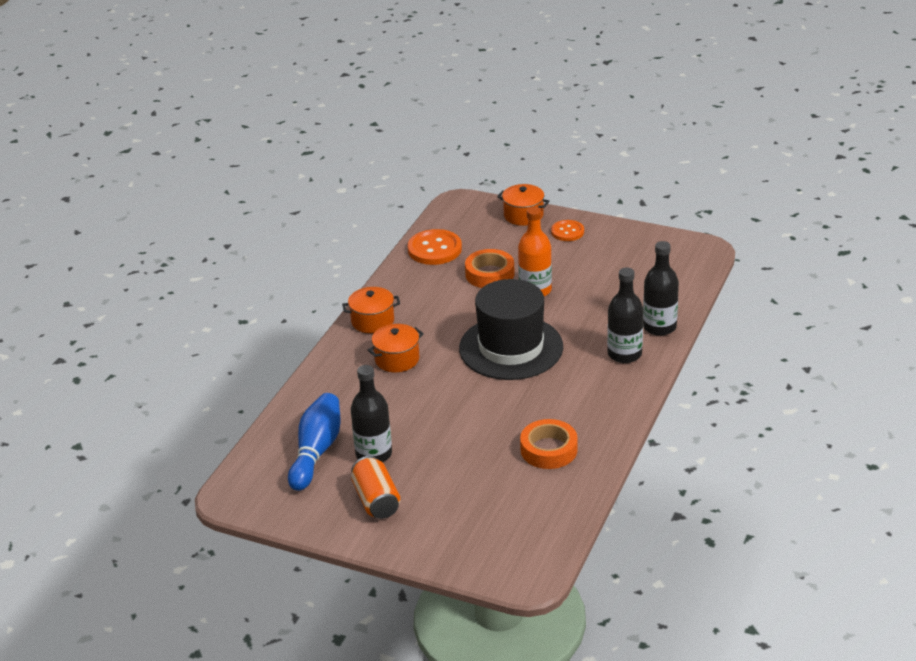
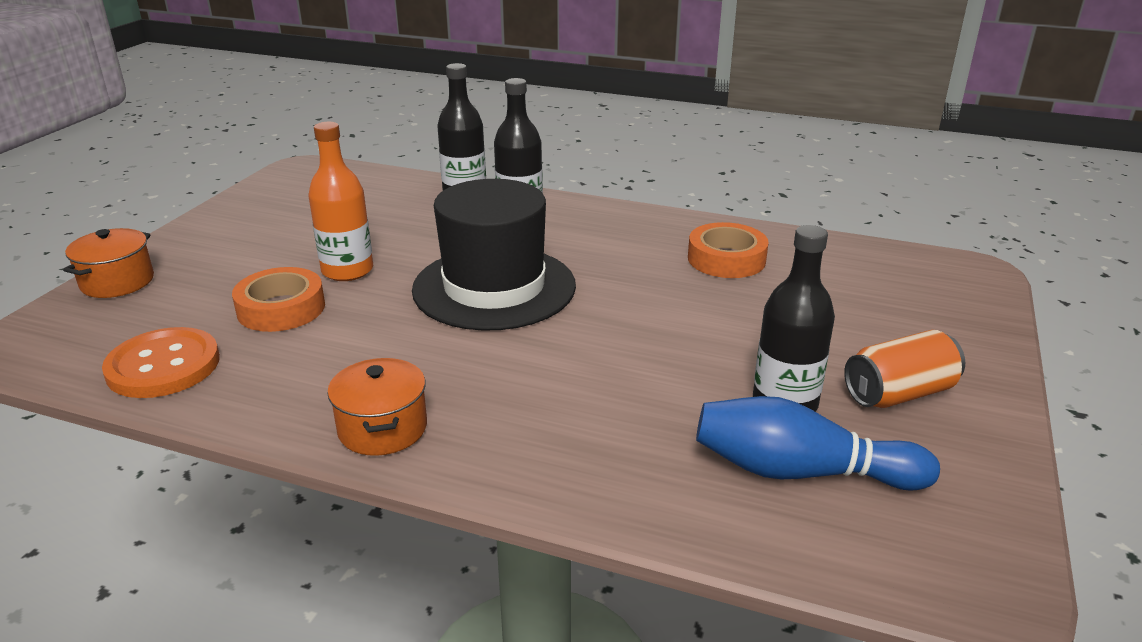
camera: 95 degrees left, 5 degrees down
(397, 359) = (513, 392): orange pot -> none
(567, 232) = (197, 247): orange button -> none

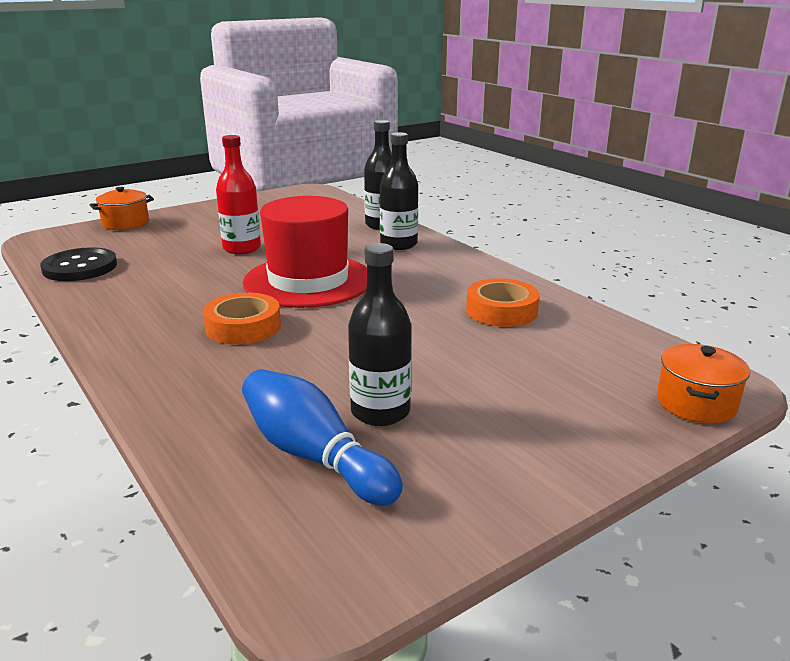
camera: 35 degrees right, 5 degrees down
(163, 366) = (80, 267): orange button -> black button
(281, 308) = (176, 257): orange tape -> orange tape (243, 327)
(347, 270) = (242, 248): orange bottle -> red bottle
(382, 428) = (122, 332): orange pot -> orange pot (696, 403)
(494, 287) = (308, 281): black hat -> red hat
(899, 393) = (483, 441): orange can -> none

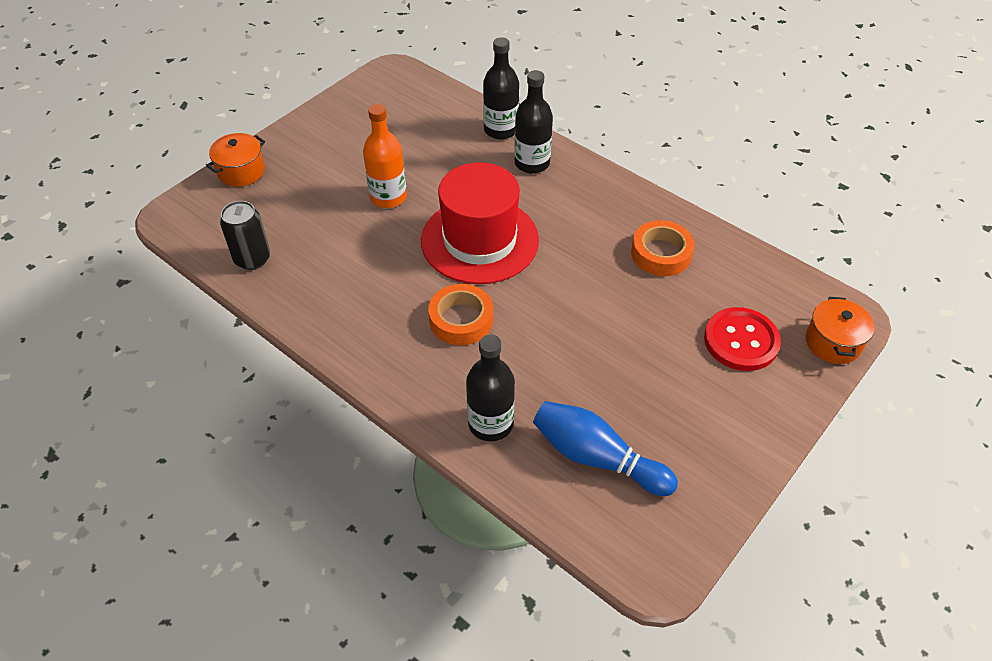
camera: 15 degrees left, 25 degrees up
(80, 267) = (252, 259): black button -> black can
(242, 248) = (388, 197): red bottle -> orange bottle
(380, 412) = (620, 401): black bottle -> black bottle (490, 423)
(567, 385) = (741, 341): none -> red button

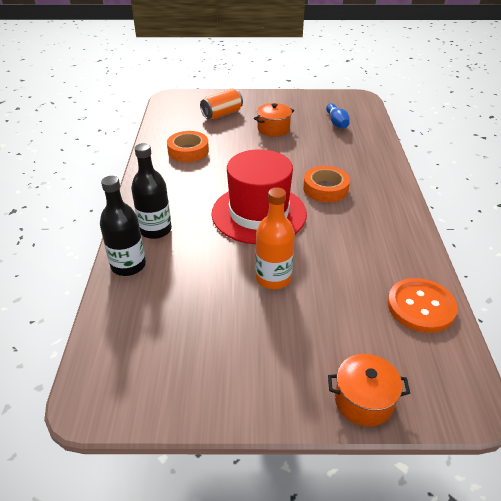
camera: 130 degrees left, 10 degrees down
(252, 259) = (421, 306): black can -> orange button
(490, 423) = (365, 151): black bottle -> none
(597, 457) = (336, 122): blue bowling pin -> blue bowling pin, size x0.65
(741, 341) = (222, 114): red button -> orange can
(833, 342) = (193, 96): orange pot -> orange pot (273, 129)

